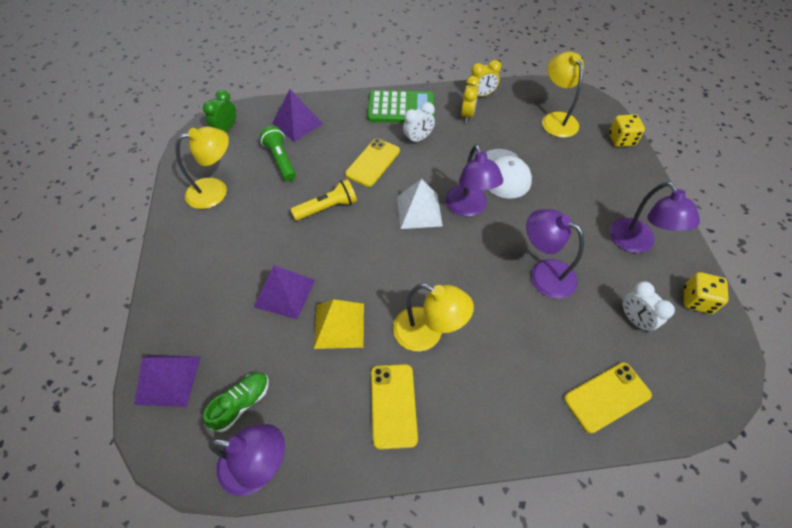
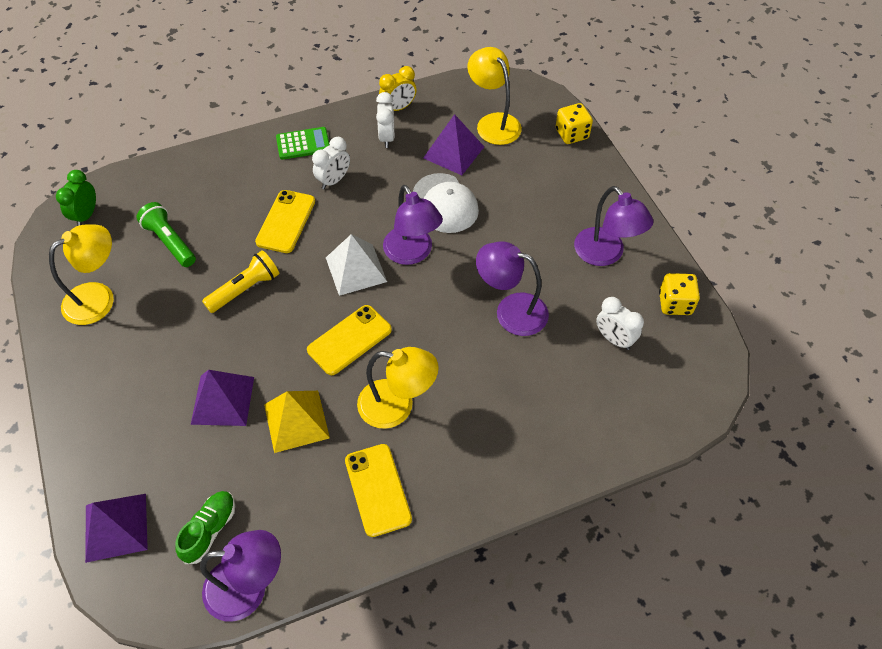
camera: 15 degrees left, 0 degrees up
(297, 123) = (177, 190): purple pyramid -> purple pyramid (453, 152)
(401, 108) = (303, 144): green calculator -> green calculator, size x0.62
(467, 115) = (387, 138): yellow clock -> white clock
(607, 397) = (597, 425): yellow phone -> yellow phone (349, 340)

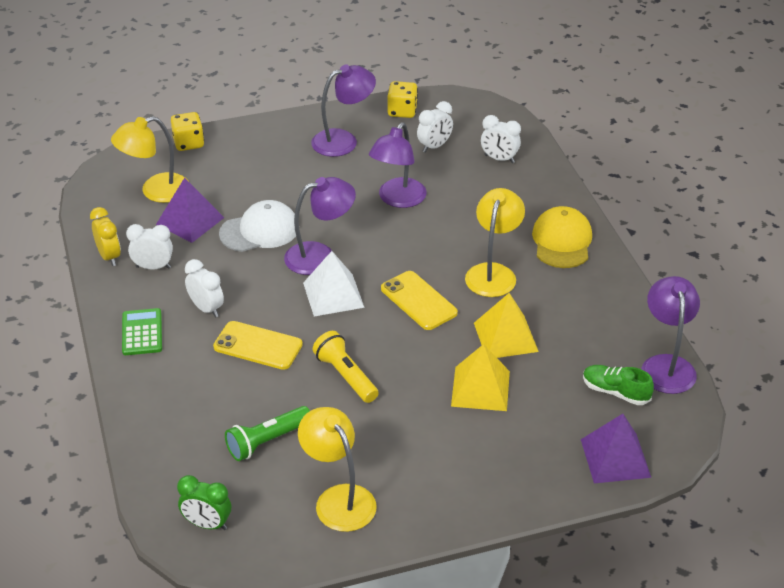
camera: 85 degrees left, 15 degrees down
(222, 400) = (480, 388): purple pyramid -> yellow pyramid
(378, 489) = (574, 287): yellow phone -> none
(458, 476) = (562, 241): none -> yellow cap
(604, 406) = (499, 159): none -> white clock

